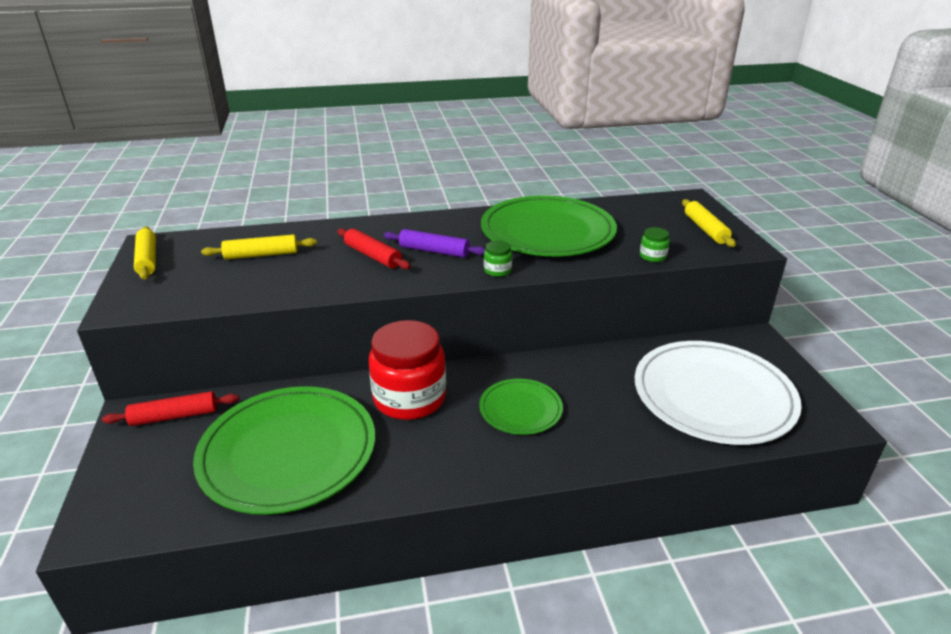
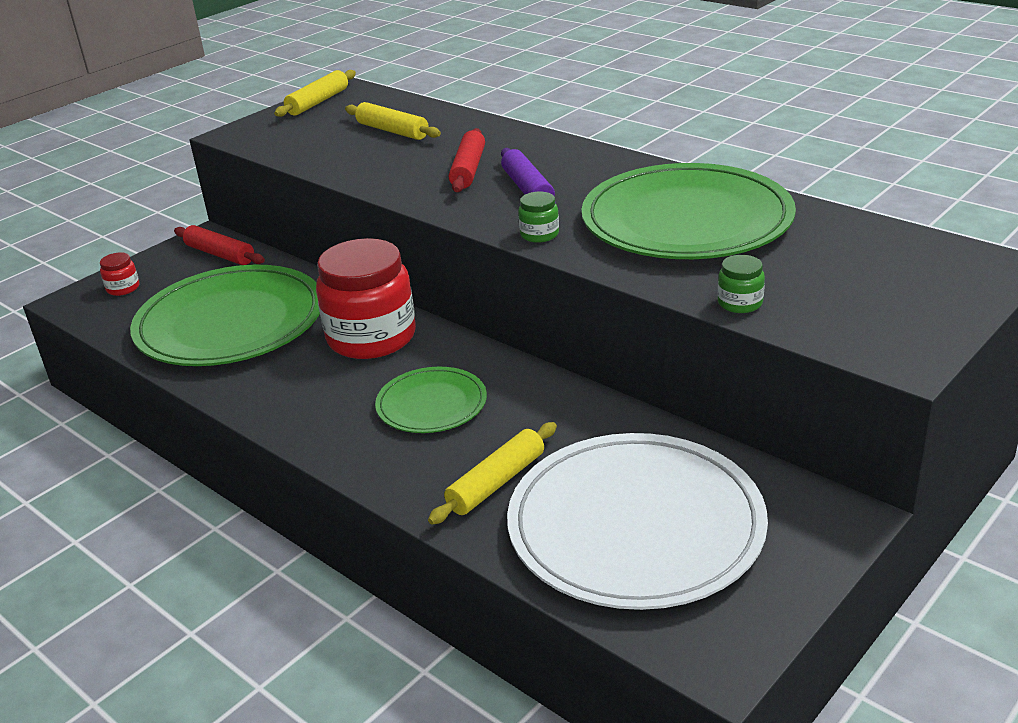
camera: 55 degrees right, 0 degrees up
(129, 490) = (123, 288): none -> red jar
(705, 229) = (903, 309): yellow rolling pin -> yellow rolling pin (496, 483)

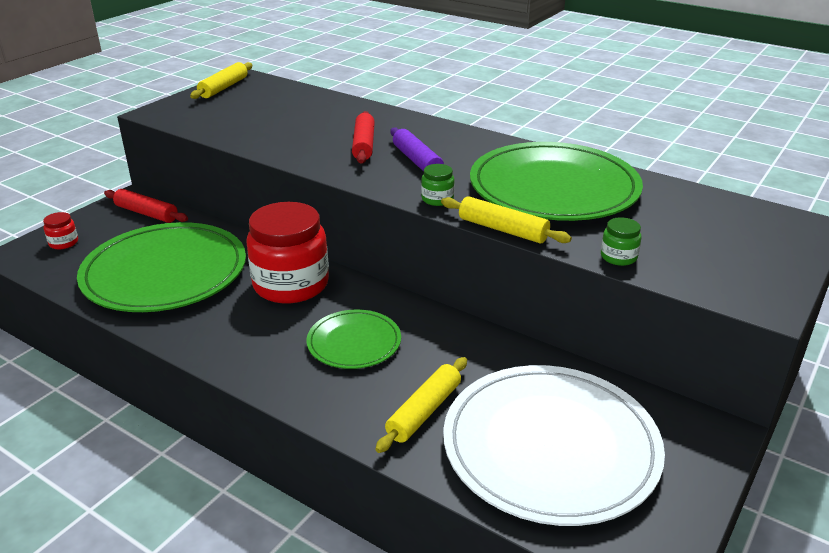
camera: 10 degrees left, 0 degrees up
(392, 131) = (292, 112): yellow rolling pin -> yellow rolling pin (502, 229)

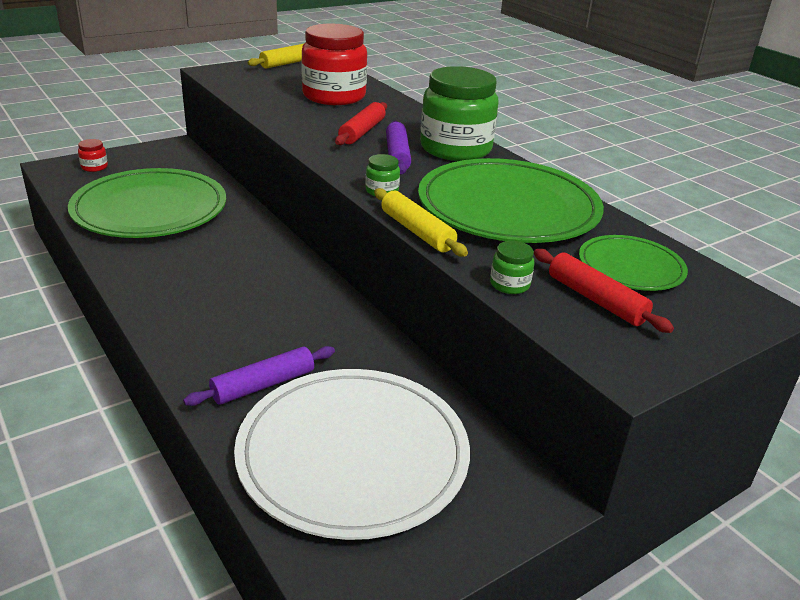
camera: 20 degrees right, 0 degrees up
(146, 213) = (177, 159): red rolling pin -> red rolling pin (595, 299)
(291, 284) = (243, 245): red jar -> red jar (334, 96)
(354, 342) = (254, 308): green plate -> green plate (631, 267)
(424, 411) = (263, 385): yellow rolling pin -> purple rolling pin
(460, 142) = (455, 148): none -> green jar

